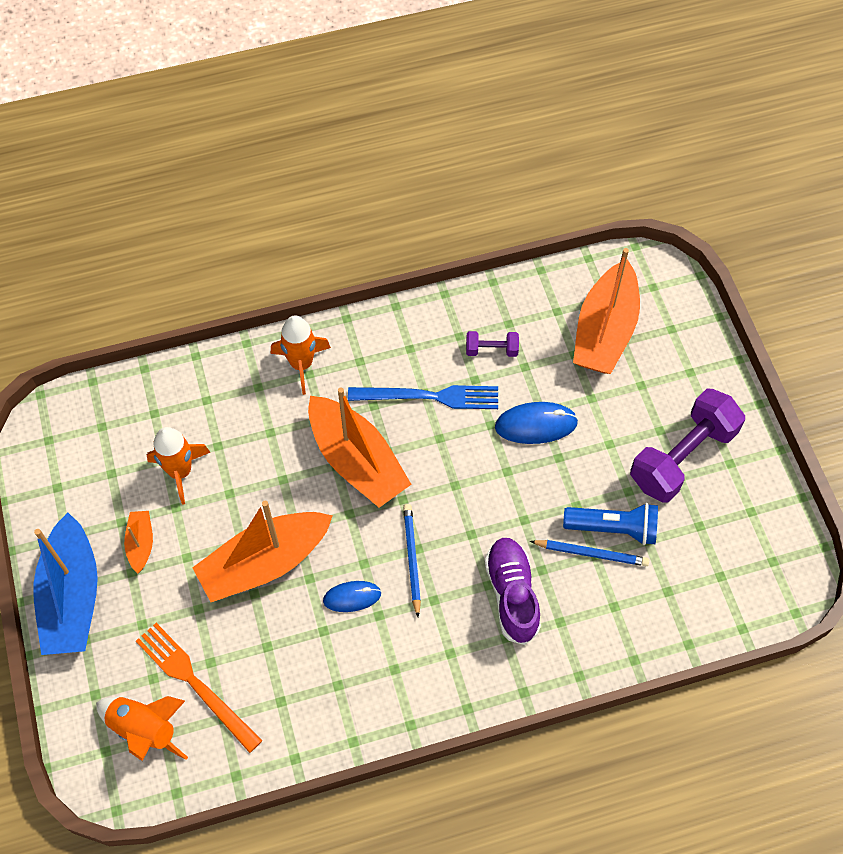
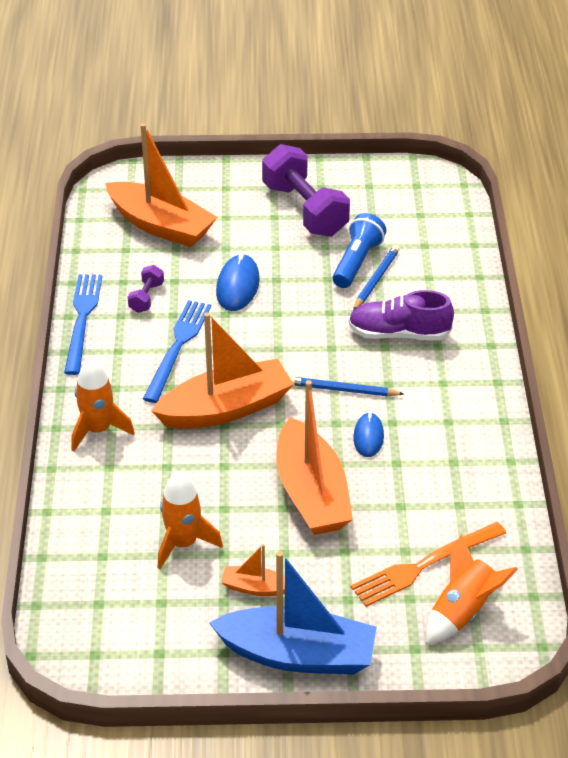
camera: 75 degrees left, 20 degrees down
(444, 306) = (82, 319): none -> blue fork

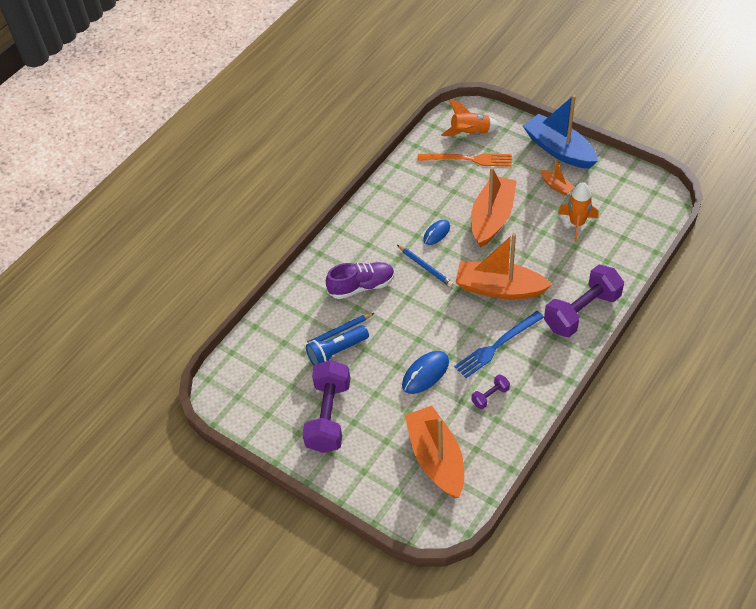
camera: 140 degrees left, 10 degrees up
(82, 319) = (543, 401): blue fork -> none
(98, 430) = (582, 312): orange rocket -> purple dumbbell
(399, 334) = (361, 286): purple shoe -> purple shoe turned 60 degrees counterclockwise

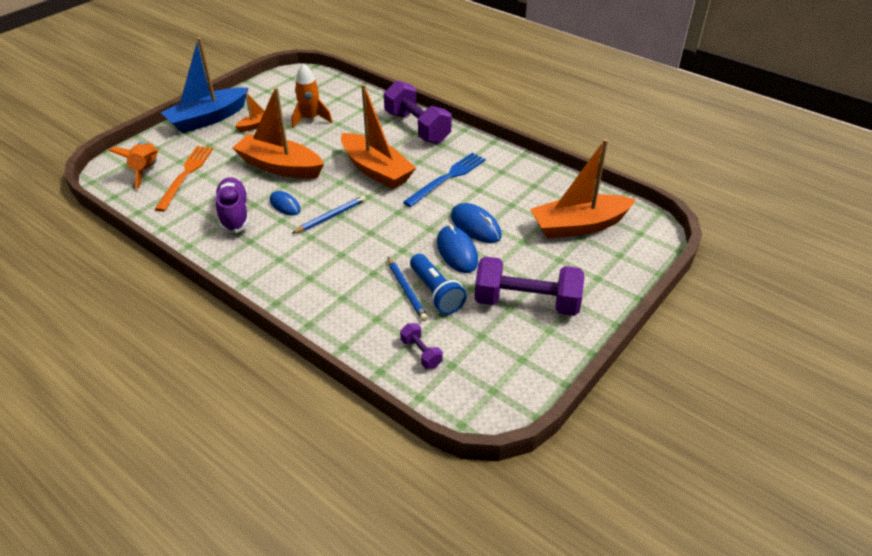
camera: 90 degrees left, 10 degrees down
(361, 286) = (343, 267): purple shoe -> purple shoe (234, 214)
(388, 362) = (457, 252): none -> blue mouse
(490, 396) = (507, 187): purple dumbbell -> purple dumbbell (421, 353)
(497, 346) = (447, 178): blue fork -> blue fork turned 105 degrees counterclockwise
(499, 288) = (376, 170): orange boat -> orange boat turned 60 degrees counterclockwise

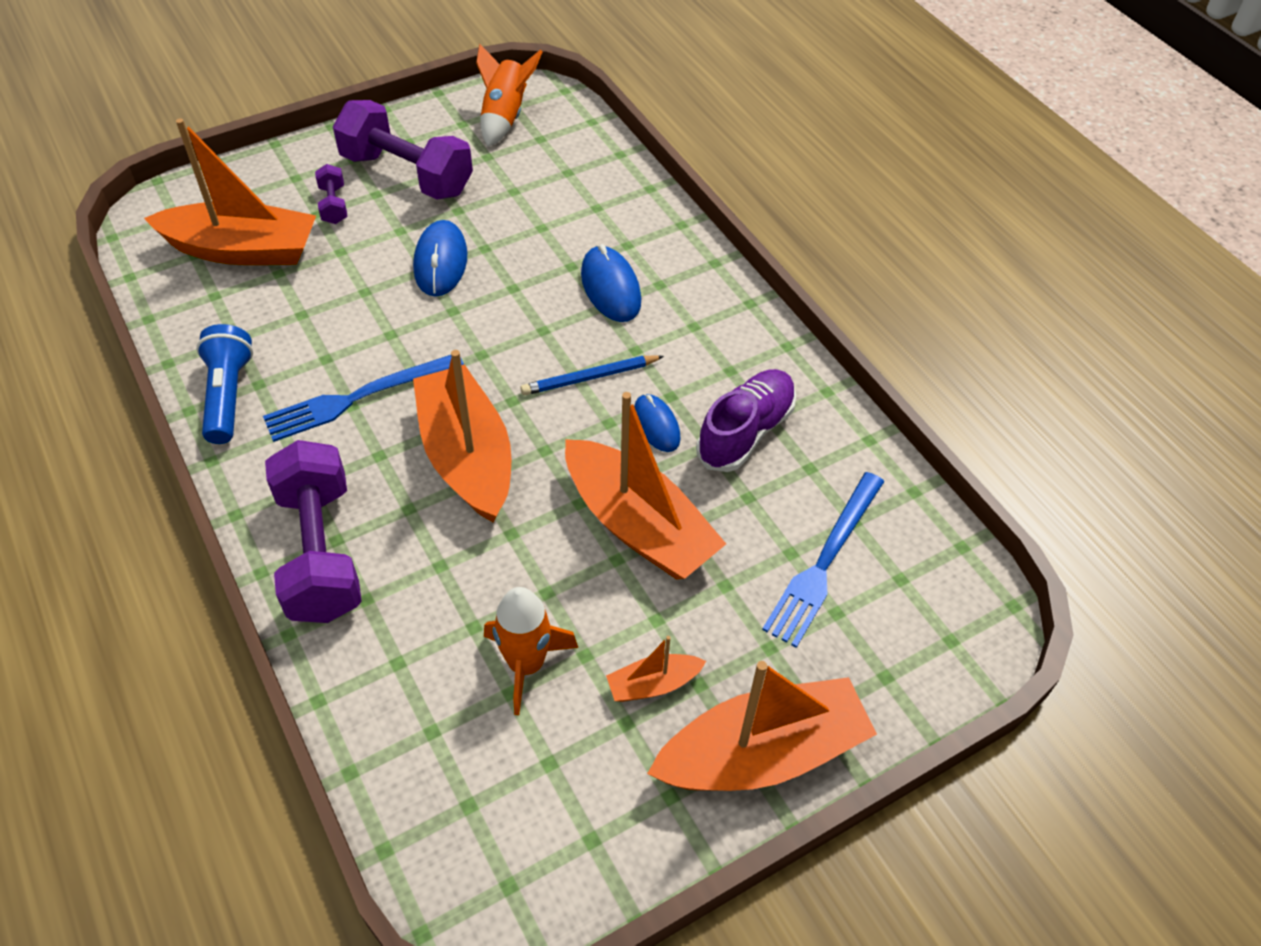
camera: 160 degrees left, 10 degrees up
(146, 171) = (904, 602): orange rocket -> orange rocket (505, 116)
(186, 175) = (824, 562): orange fork -> blue fork
(208, 119) = (761, 753): blue boat -> orange boat
(234, 214) = (745, 432): purple shoe -> purple shoe turned 150 degrees counterclockwise
(406, 290) = (541, 230): blue pencil -> none
(421, 353) = (566, 158): purple dumbbell -> purple dumbbell (333, 205)
(436, 292) = (506, 217): blue flashlight -> blue flashlight (228, 396)
(475, 226) = (384, 293): blue mouse -> blue mouse (610, 288)

